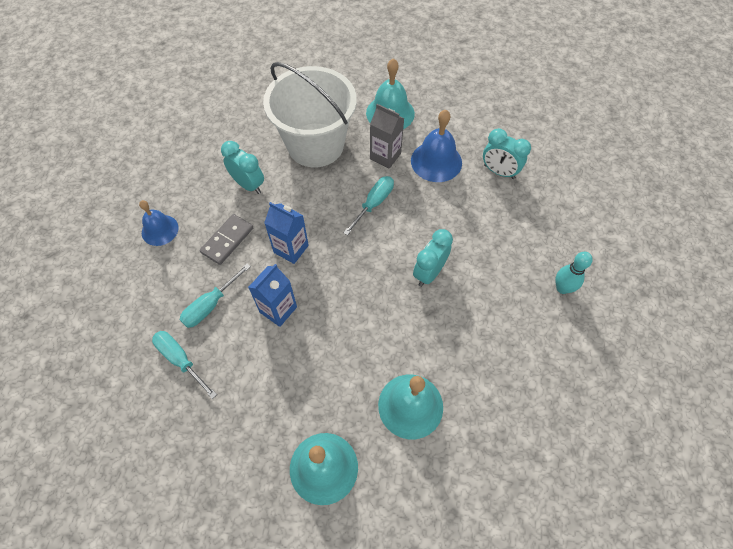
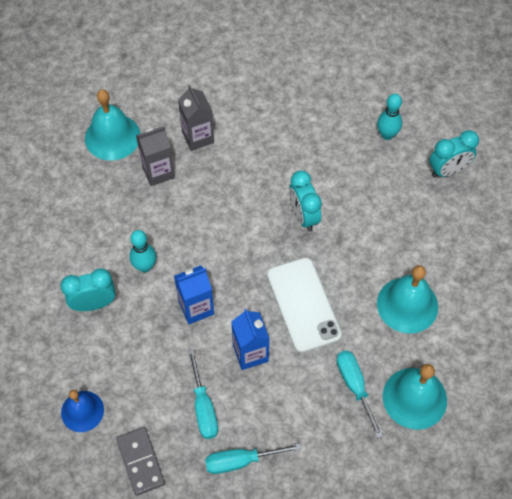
camera: 55 degrees left, 0 degrees up
(227, 240) = (144, 356): grey domino -> grey domino (141, 461)
(301, 196) = (145, 266): none -> turquoise bowling pin
(315, 145) = (96, 220): white bucket -> none
(349, 322) = (303, 304): none -> white phone
(374, 203) = (202, 213): turquoise screwdriver -> turquoise screwdriver (354, 386)
(436, 161) = (198, 137): blue bell -> grey carton
(499, 172) = (248, 99): turquoise clock -> turquoise clock (448, 170)

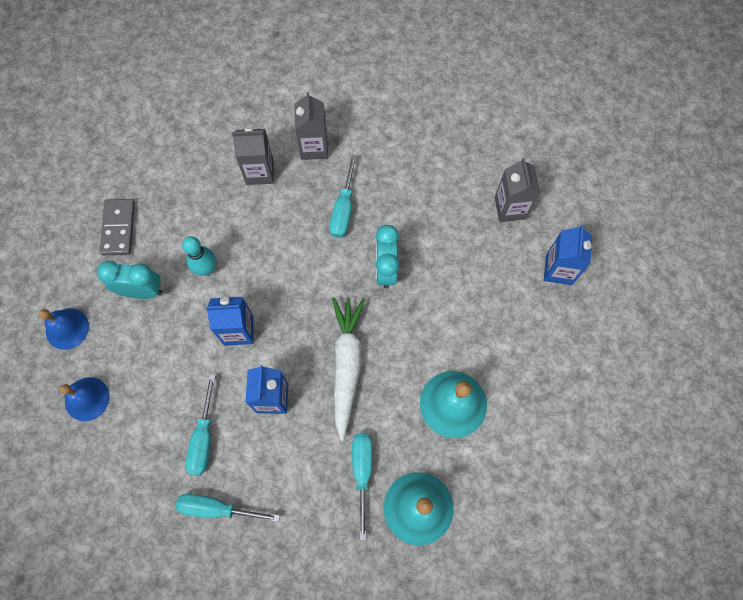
camera: 20 degrees right, 10 degrees up
(38, 358) = (67, 328): none -> blue bell
(112, 137) = (229, 119): turquoise bell -> none
(141, 461) = (121, 472): grey domino -> grey domino (119, 228)
(246, 180) = (343, 210): none -> turquoise screwdriver
(303, 304) = (346, 365): white phone -> white carrot
(387, 135) = (510, 208): turquoise bowling pin -> grey carton
(448, 170) = (559, 269): turquoise clock -> blue carton

